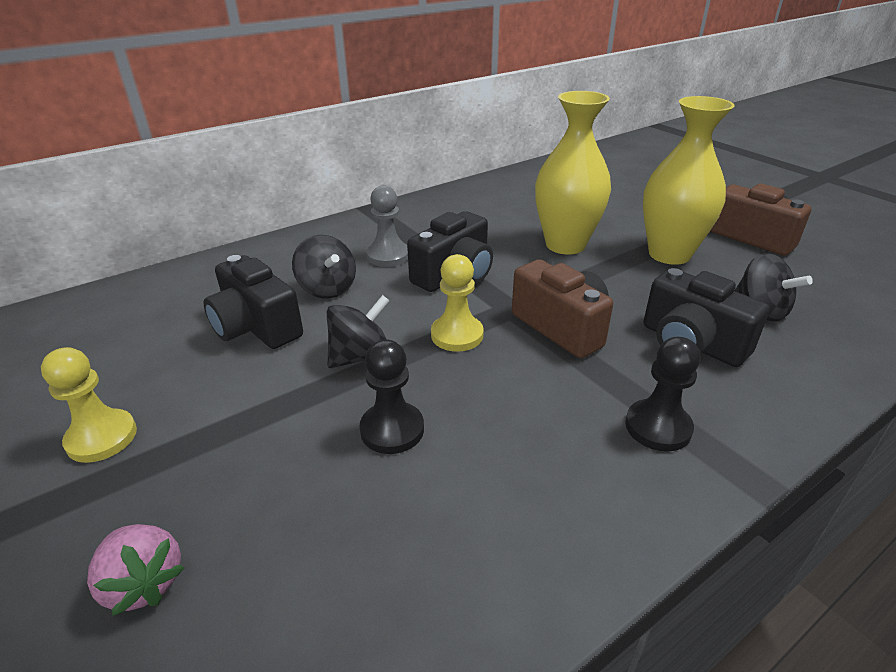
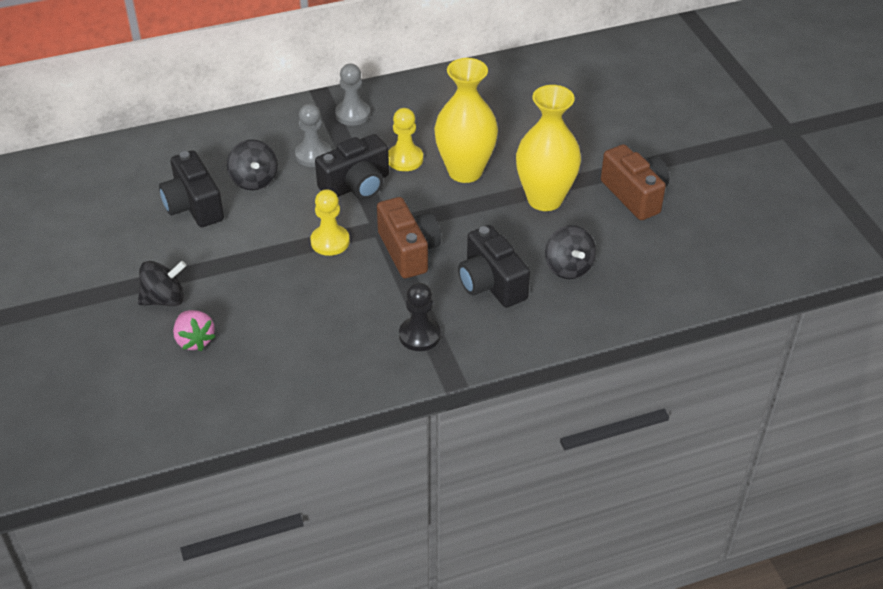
camera: 15 degrees right, 10 degrees up
(102, 438) = (87, 269): yellow pawn -> yellow pawn (405, 159)
(144, 583) = (104, 354): pink strawberry -> pink strawberry (194, 340)
(360, 356) = (256, 245): black spinning top -> black spinning top (164, 299)
(392, 430) = (256, 301): black pawn -> none
(413, 218) = (352, 114): none -> grey pawn

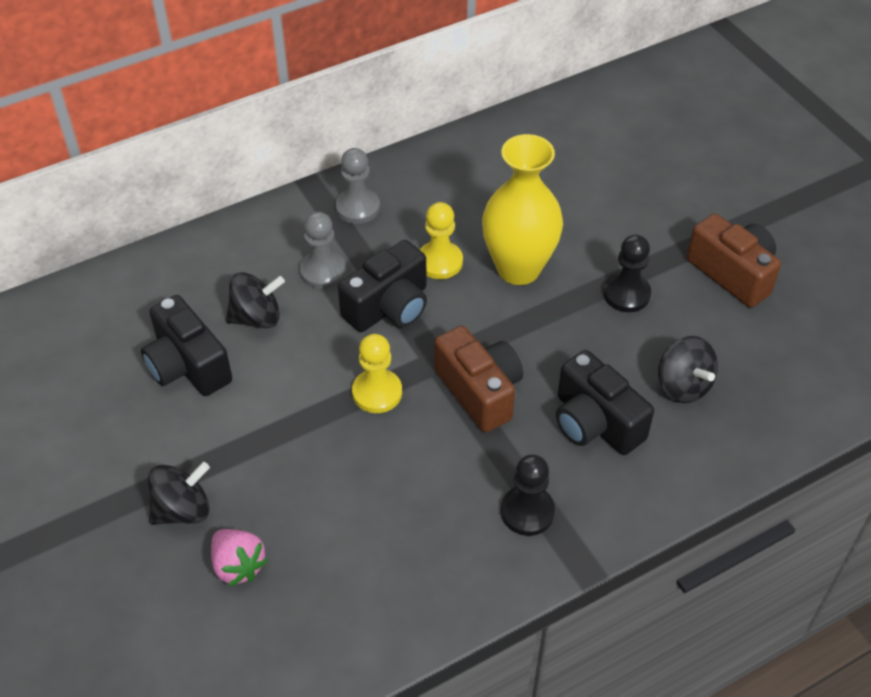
camera: 10 degrees left, 5 degrees up
(254, 180) = (257, 317): black spinning top -> black spinning top turned 75 degrees counterclockwise
(544, 199) = (626, 294): yellow vase -> black pawn

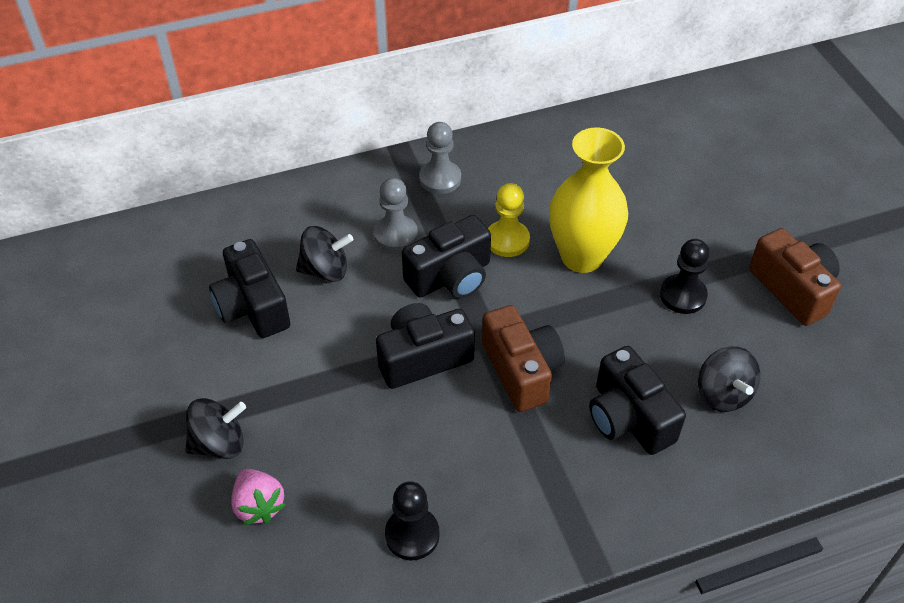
camera: 10 degrees right, 0 degrees up
(377, 392) = (423, 358): yellow pawn -> black camera
(527, 512) = (545, 497): black pawn -> black pawn (412, 535)

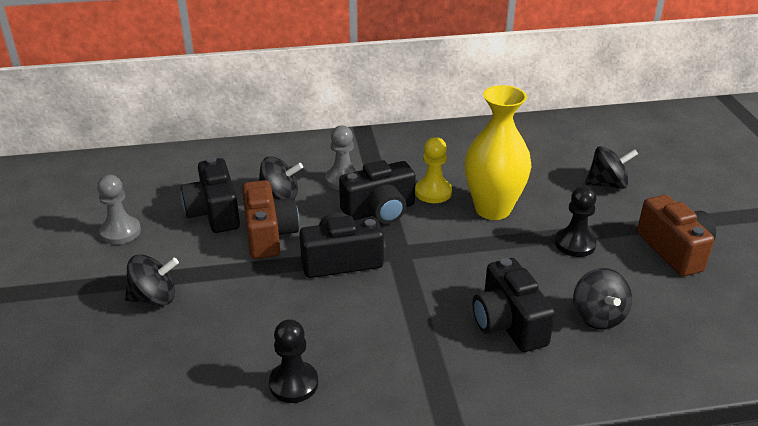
camera: 10 degrees right, 15 degrees down
(259, 505) = (170, 345): pink strawberry -> none
(440, 179) = (389, 149): grey pawn -> grey pawn (120, 232)
(521, 370) = (422, 279): brown camera -> brown camera (269, 235)
(706, 201) = (607, 184): none -> black spinning top

